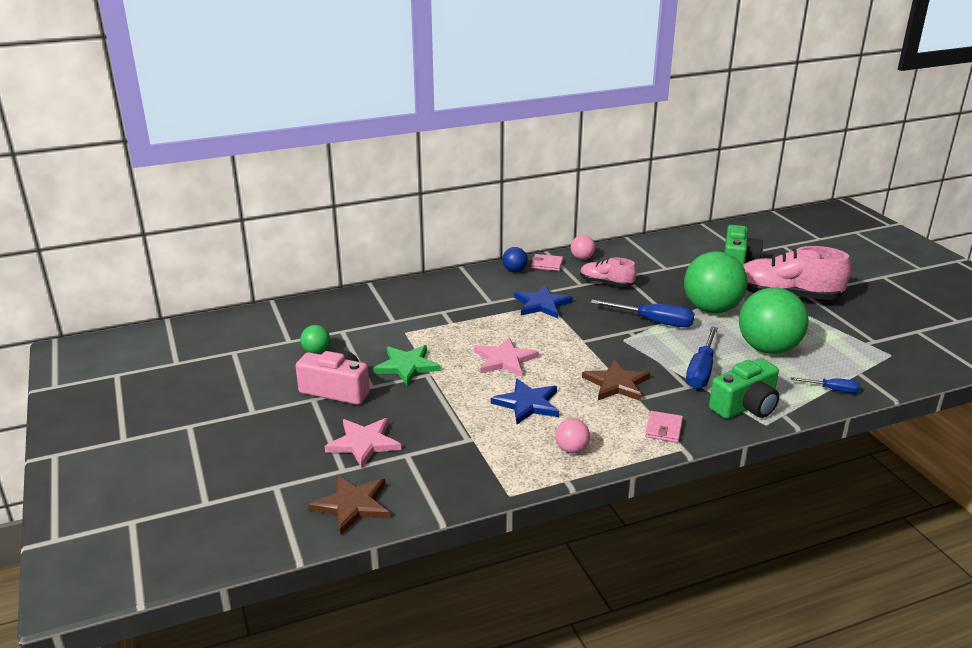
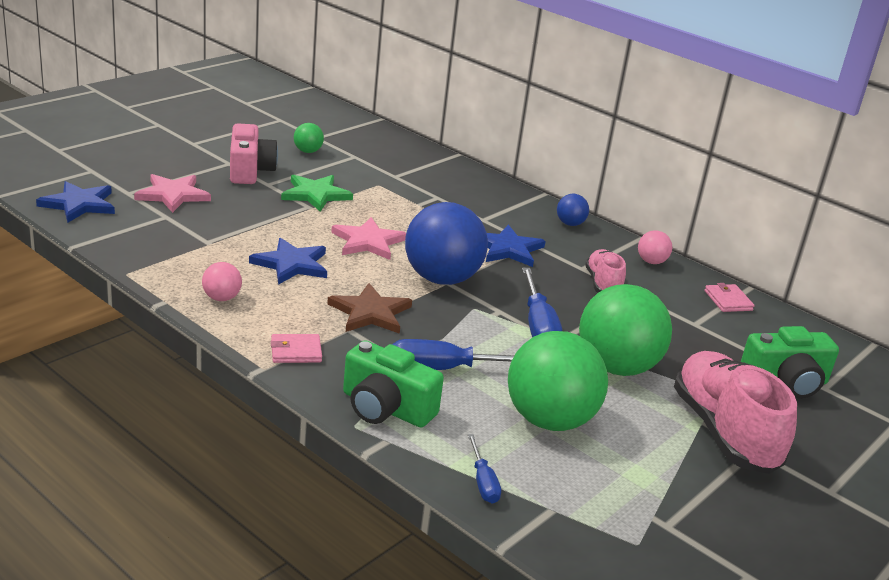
camera: 60 degrees right, 0 degrees up
(352, 505) = (79, 204): brown star -> blue star
(547, 264) = (608, 241): pink wallet -> pink wallet (728, 300)
(576, 342) = (441, 279): none -> blue ball

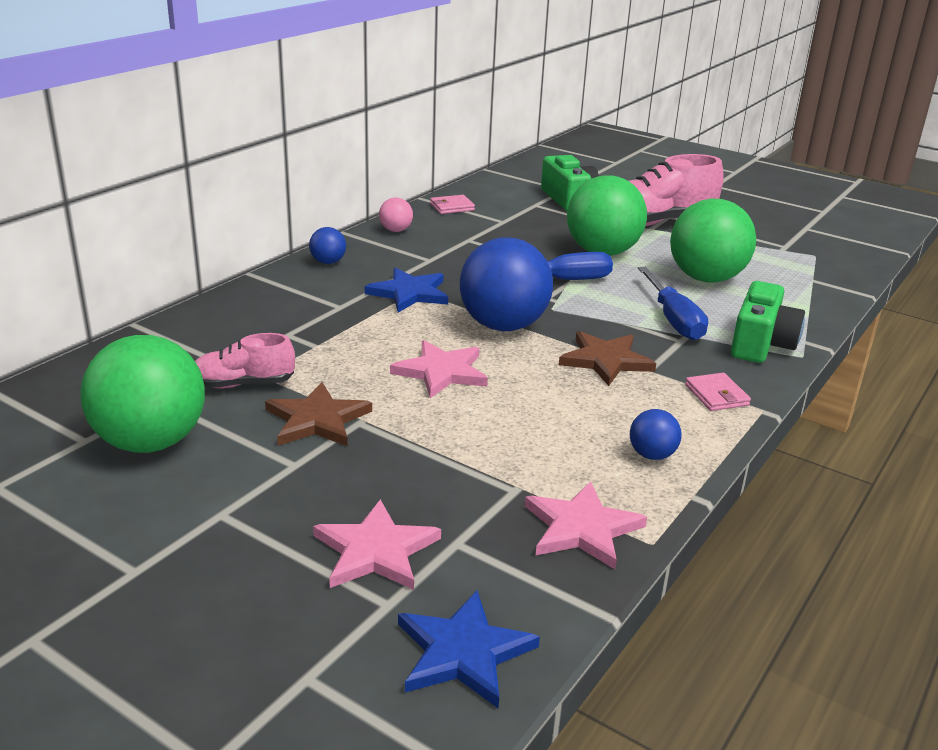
camera: 95 degrees left, 0 degrees up
(155, 254) = (582, 528): none -> pink star
(221, 298) = (652, 455): pink ball -> blue ball
(250, 170) = (246, 488): pink camera -> none
(291, 264) = (534, 417): blue star -> none
(308, 151) = (151, 442): green ball -> green ball, size x2.24
(315, 194) = (317, 420): green star -> brown star
(483, 482) = (812, 302): blue screwdriver -> none
(603, 284) = (457, 252): pink shoe -> pink shoe (243, 384)

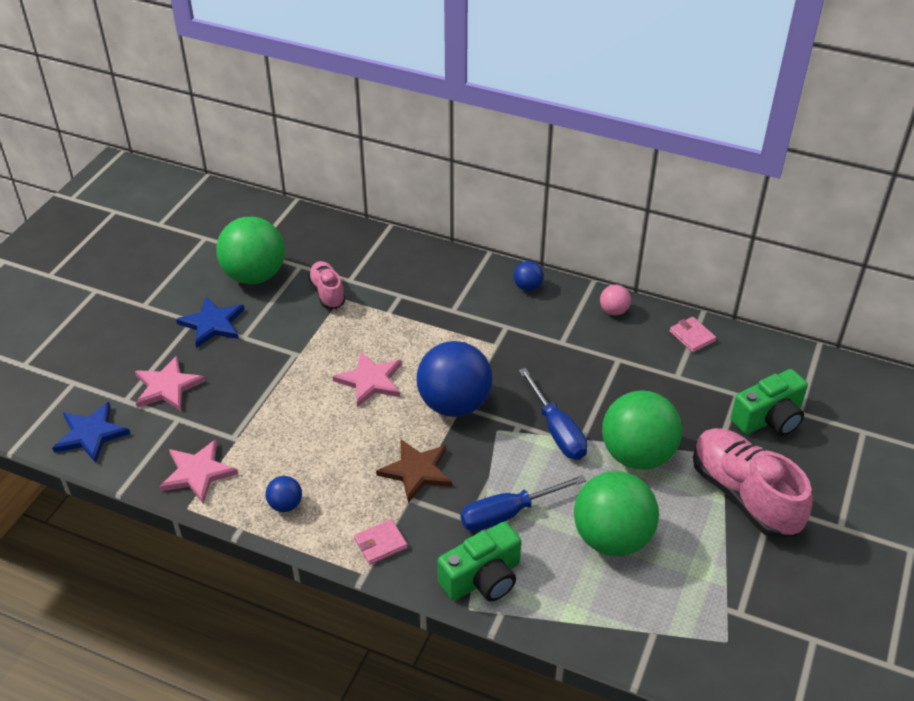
camera: 80 degrees right, 15 degrees up
(317, 420) = (293, 335): brown star -> none
(409, 293) = (491, 342): blue star -> blue star (213, 324)
(761, 344) = (483, 578): green camera -> green camera turned 45 degrees counterclockwise

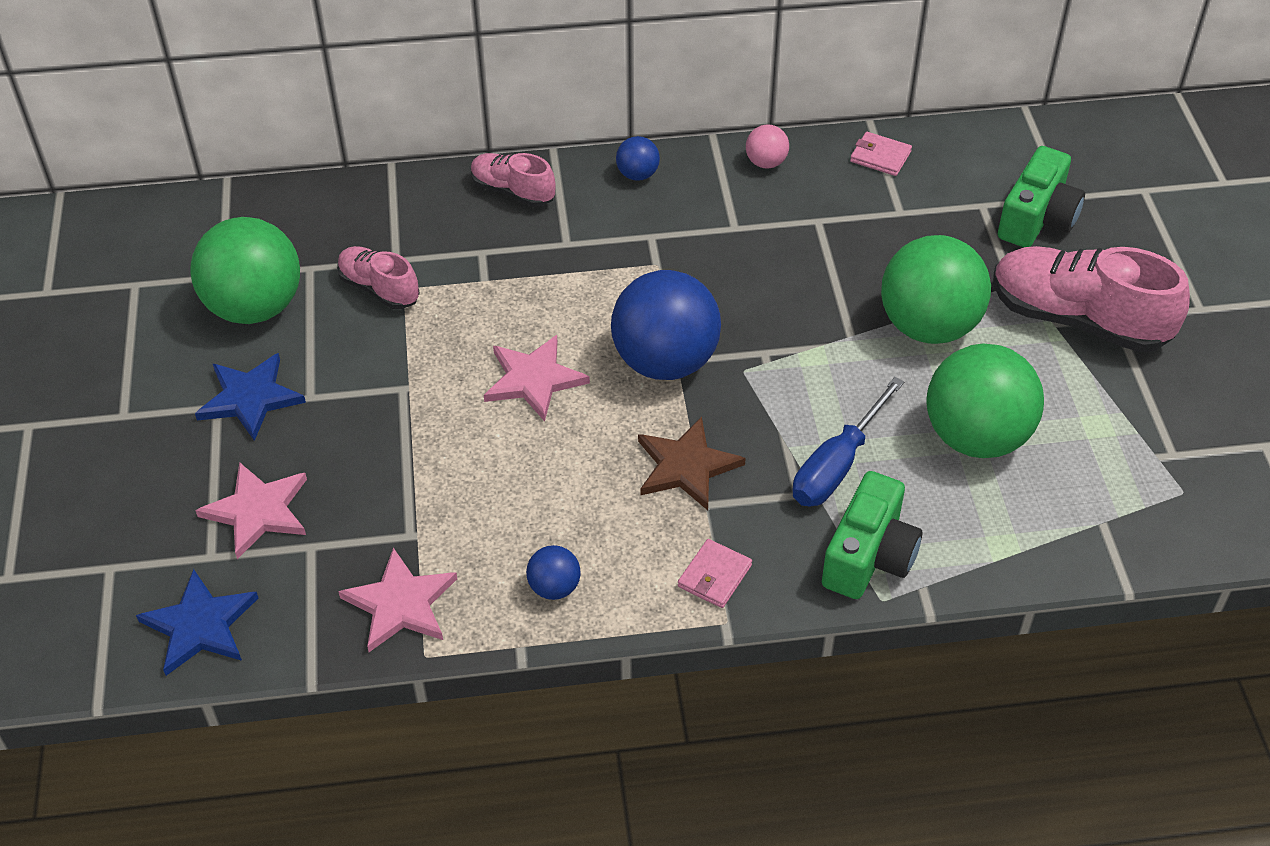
camera: 30 degrees left, 5 degrees up
(446, 268) = (513, 191): none -> pink shoe
(557, 430) = (814, 338): blue screwdriver -> none

